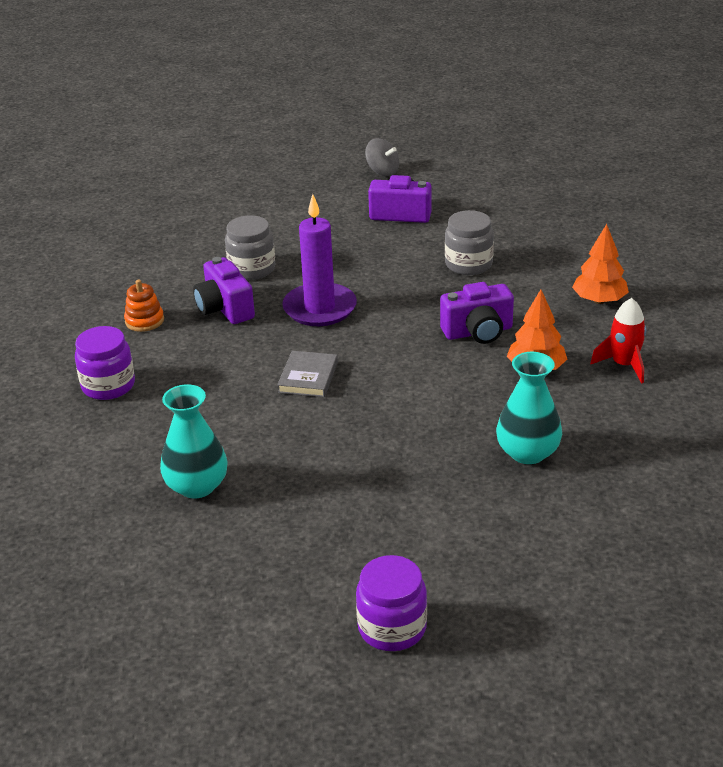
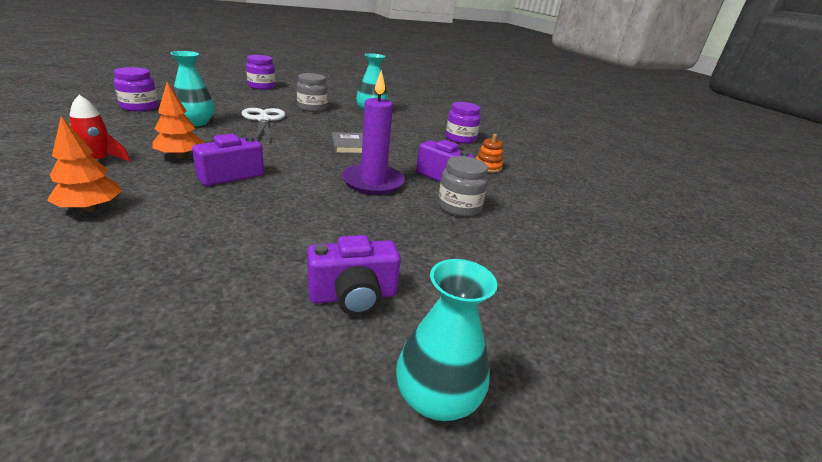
camera: 150 degrees right, 5 degrees down
(382, 171) = (437, 397): grey spinning top -> turquoise vase
(417, 458) = (263, 120): none -> white scissors
(468, 264) = (243, 233): grey jar -> grey jar (312, 108)
(628, 511) = (139, 107): none -> purple jar

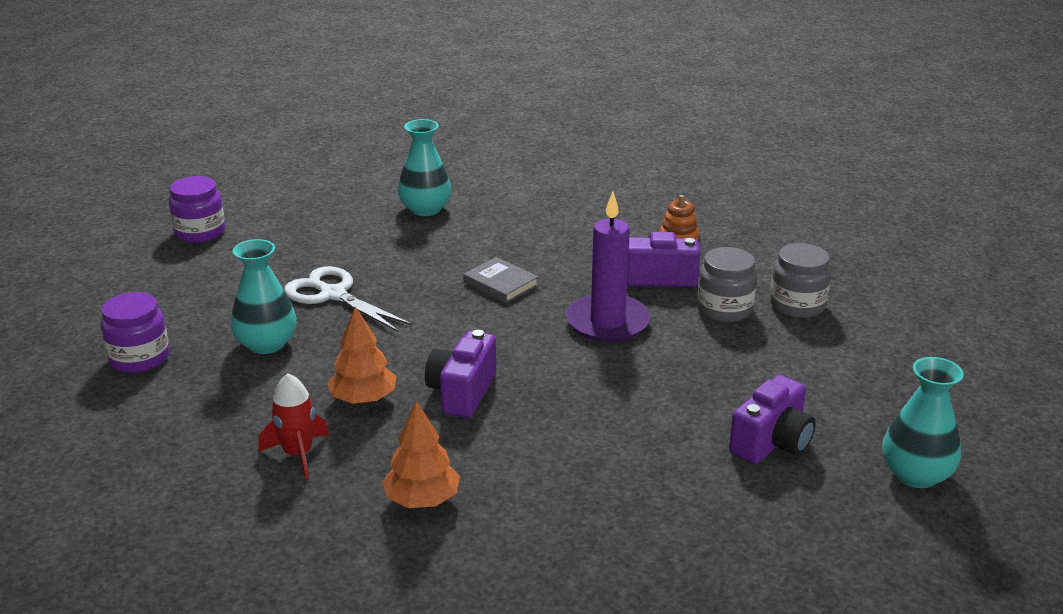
camera: 30 degrees left, 0 degrees up
(312, 108) = (346, 241): grey jar -> grey jar (797, 305)
(460, 138) = (593, 206): purple jar -> none

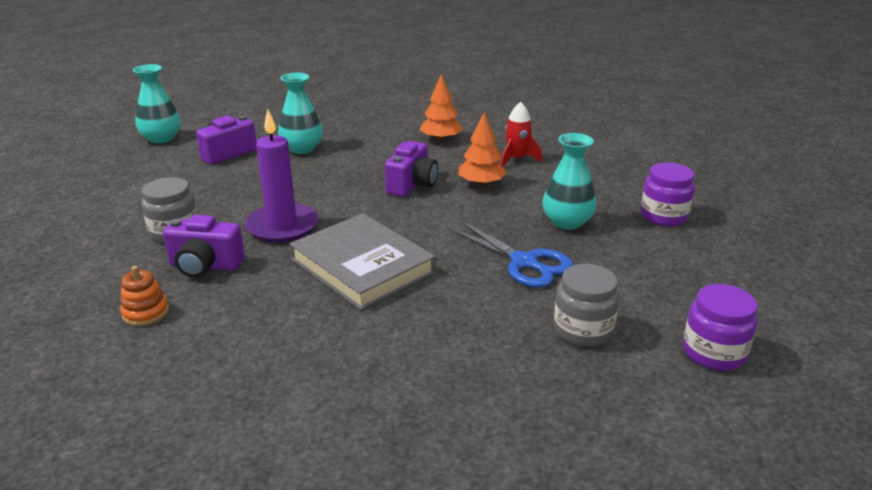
camera: 175 degrees left, 0 degrees up
(333, 295) = (524, 262): white scissors -> blue scissors
(425, 209) = (433, 380): turquoise vase -> turquoise vase (302, 148)
(501, 284) = (362, 266): grey book -> grey book, size x2.01
(797, 305) = (108, 233): grey jar -> grey jar (583, 330)

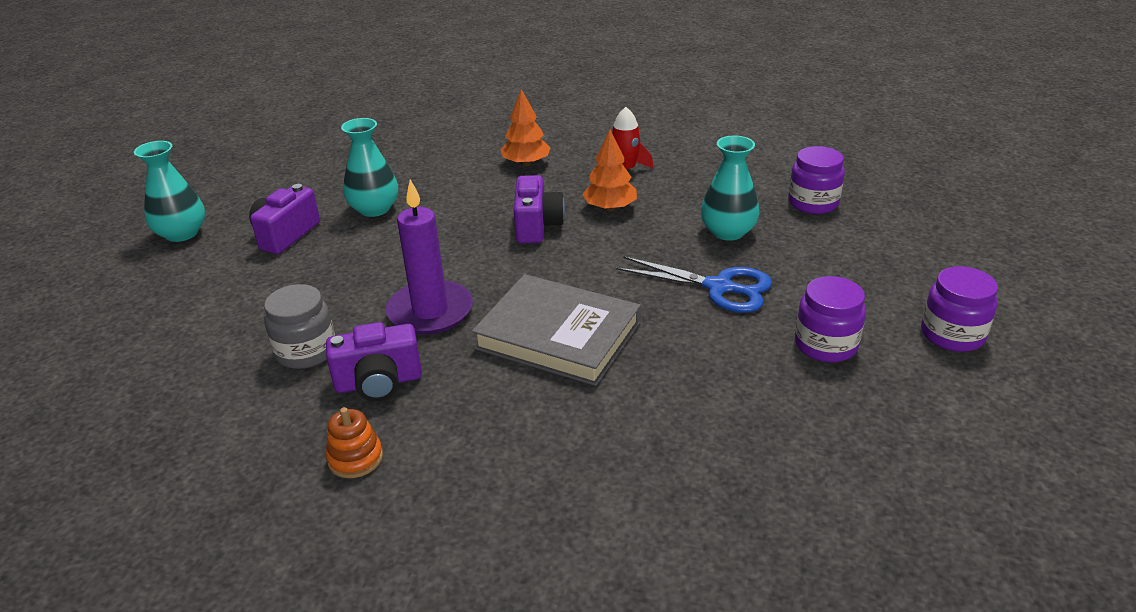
camera: 20 degrees left, 5 degrees up
(583, 330) = (825, 345): grey jar -> purple jar

